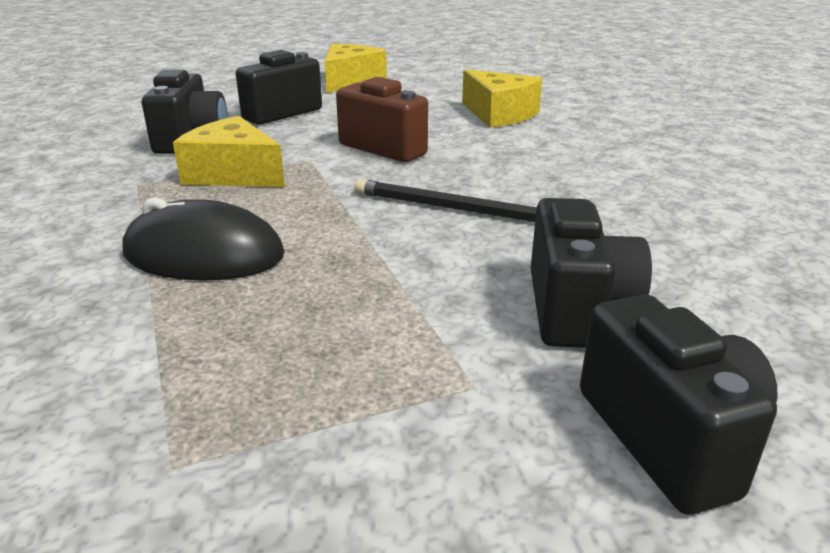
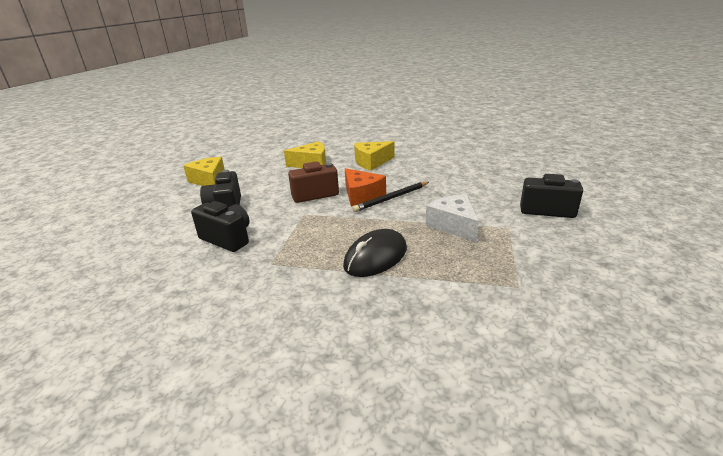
camera: 55 degrees left, 0 degrees up
(233, 174) = (294, 235): yellow cheese -> yellow cheese (371, 162)
(406, 304) = (454, 225): none -> white cheese
(430, 181) = (362, 195): none -> orange cheese
(577, 308) = (479, 200): black camera -> none

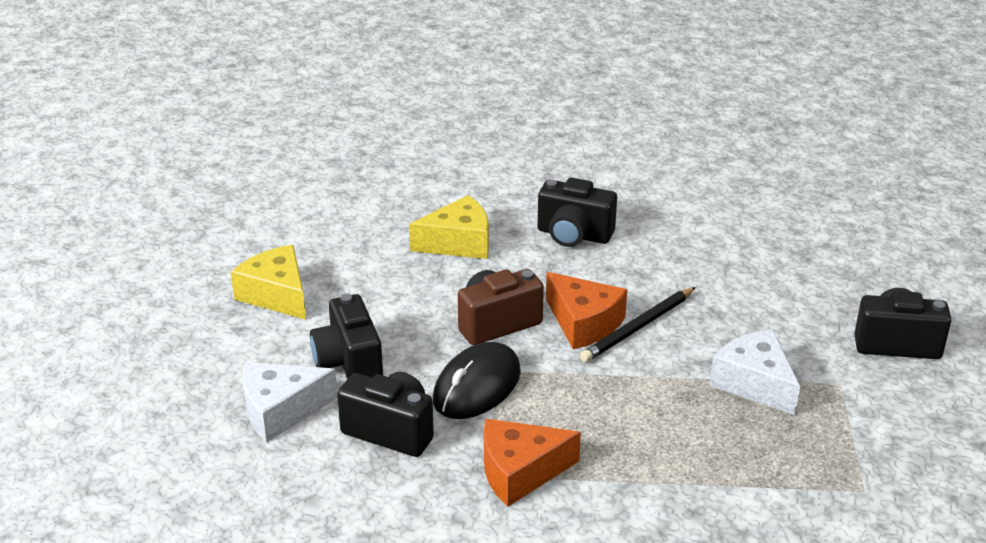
camera: 10 degrees left, 5 degrees up
(174, 227) = (280, 410): none -> white cheese
(291, 263) = (520, 472): none -> orange cheese
(371, 162) = (574, 235): yellow cheese -> black camera
(375, 257) = (648, 453): black mouse -> black mouse (477, 386)

